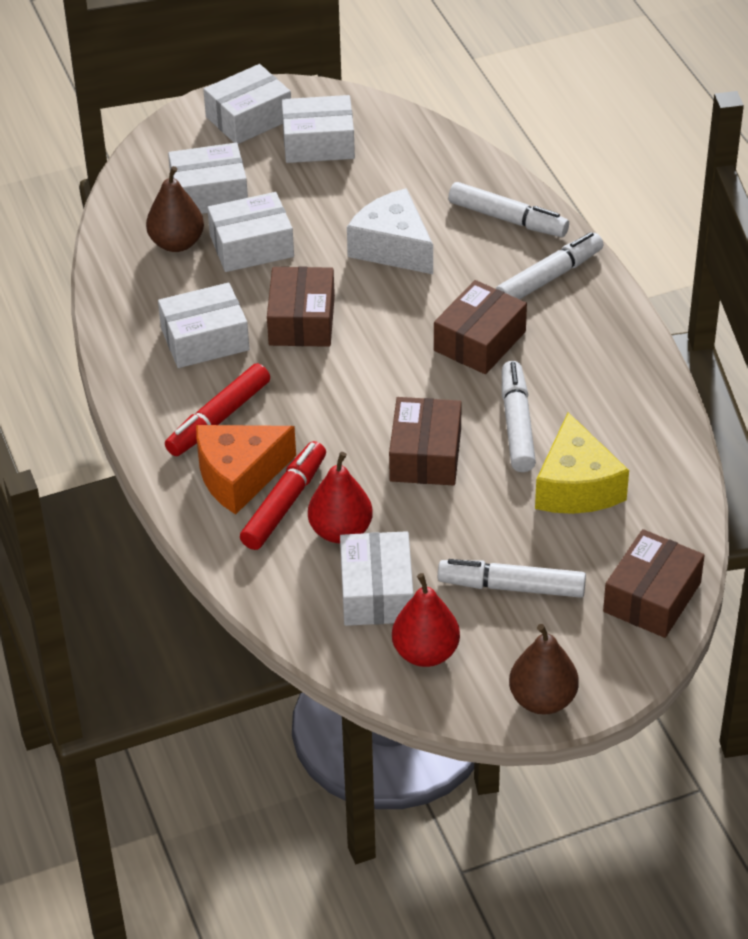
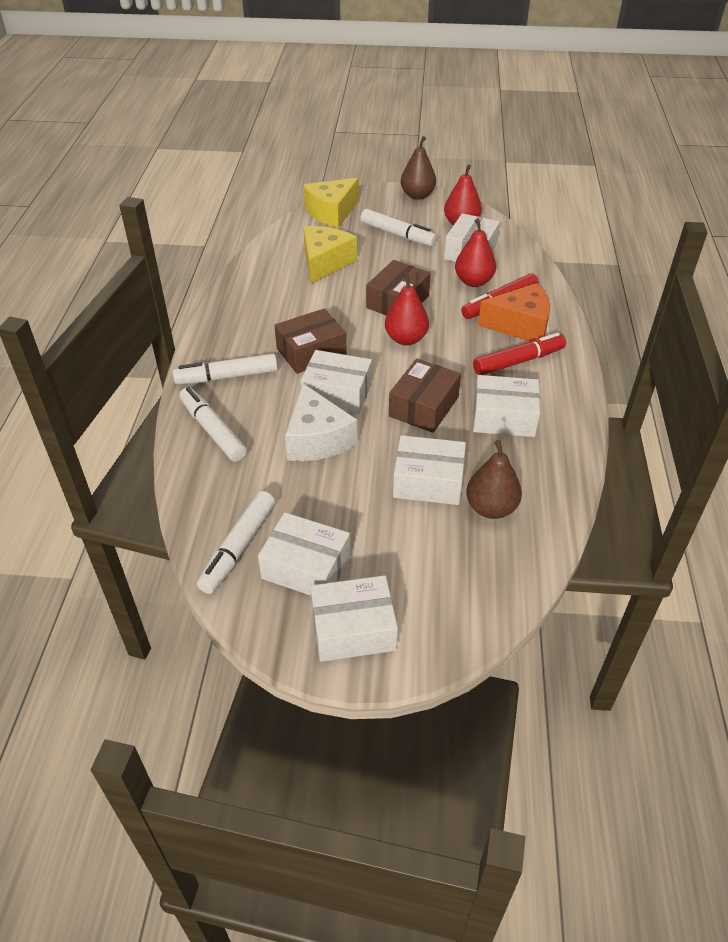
camera: 155 degrees left, 0 degrees up
(209, 194) = (438, 549): white box -> white box (337, 393)
(377, 401) = (406, 339): none -> red pear
(517, 425) = (330, 300): white marker -> white marker (238, 547)
(652, 597) = (332, 212): brown box -> yellow cheese

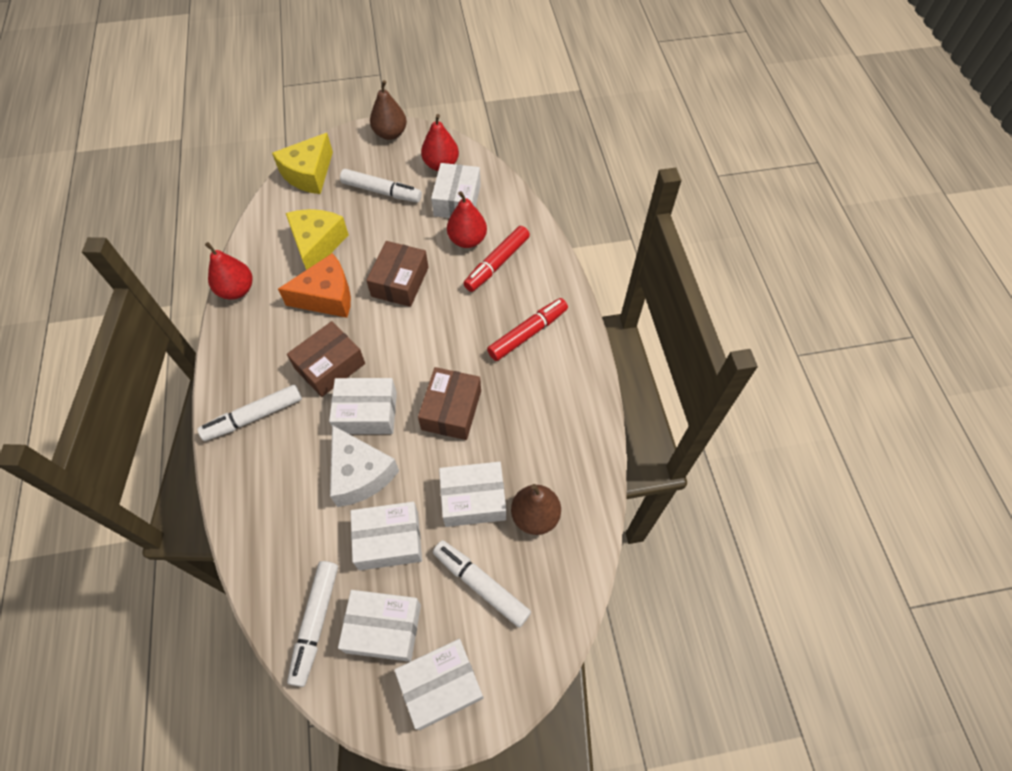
camera: 15 degrees left, 15 degrees up
(213, 430) = (256, 488): white marker -> white marker (481, 585)
(406, 339) = (418, 328): red pear -> red pear (237, 290)
(504, 417) = (527, 405): white box -> white box (389, 540)
(520, 325) = (521, 287): orange cheese -> orange cheese (327, 297)

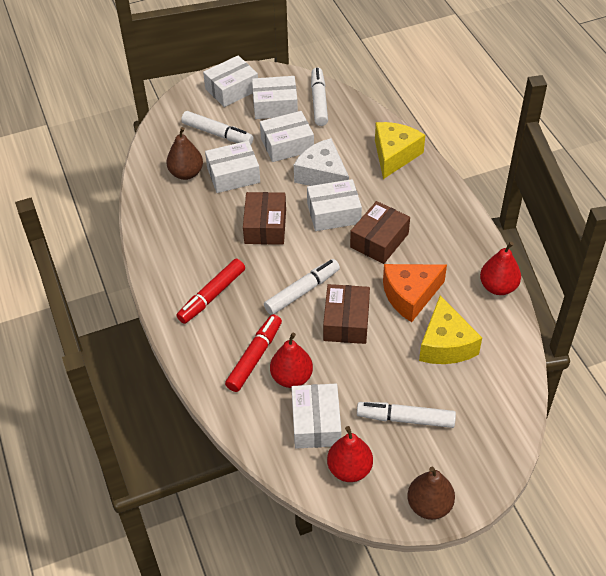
camera: 170 degrees right, 10 degrees down
(254, 417) = (422, 196): white marker -> white marker (302, 291)
(309, 174) = (499, 426): yellow cheese -> yellow cheese (394, 155)

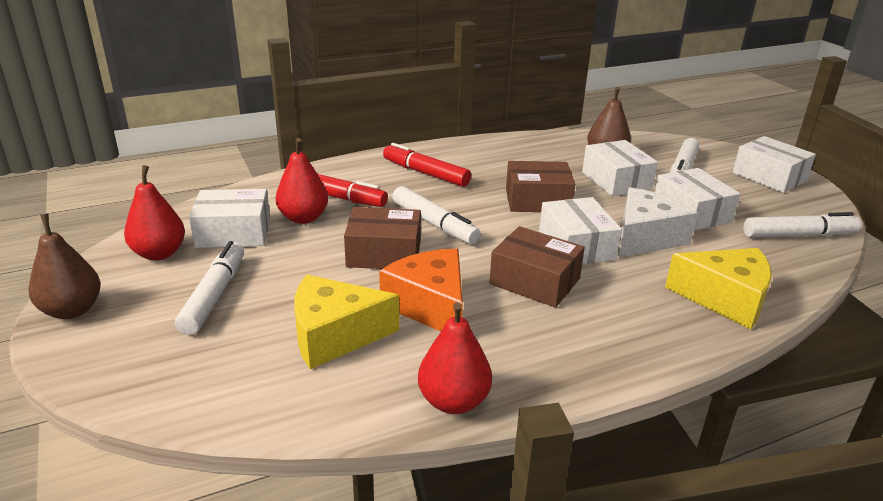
camera: 85 degrees right, 20 degrees down
(275, 106) = (761, 204): white box -> none

